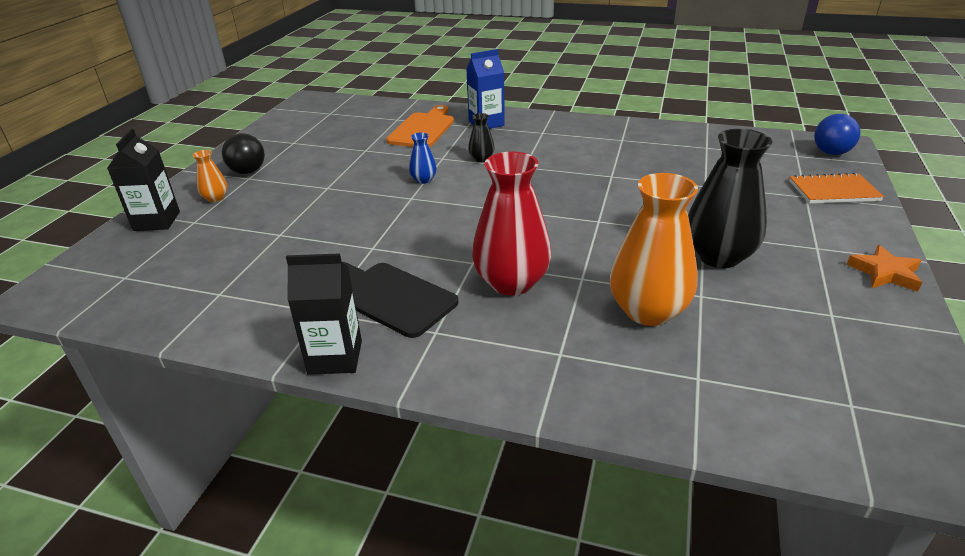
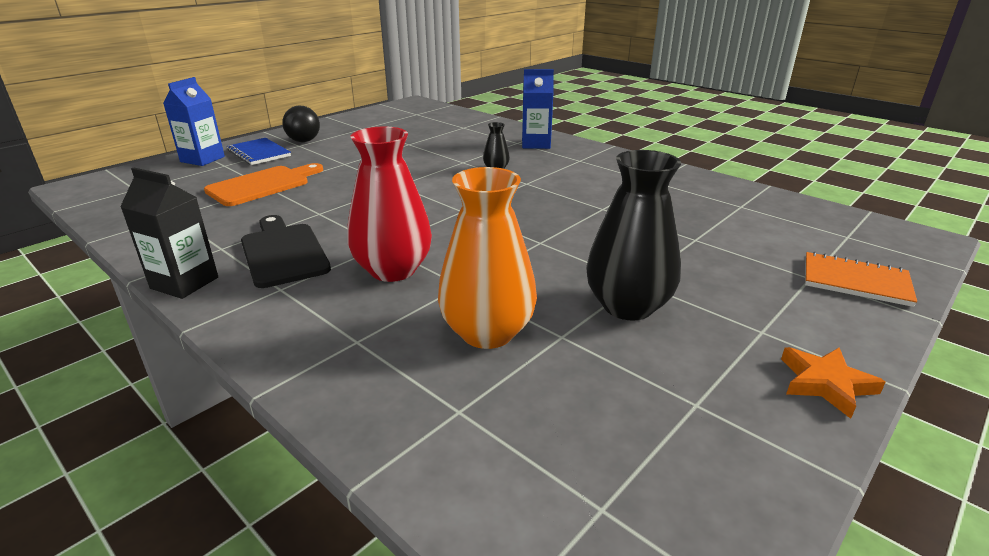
camera: 25 degrees right, 5 degrees down
(157, 221) = (202, 159): black carton -> blue carton
(215, 198) = (259, 153): orange vase -> blue notebook
(423, 129) = (475, 138): orange cutting board -> orange cutting board (263, 185)
(423, 180) = (425, 174): blue vase -> none
(831, 153) = (898, 243): blue ball -> none

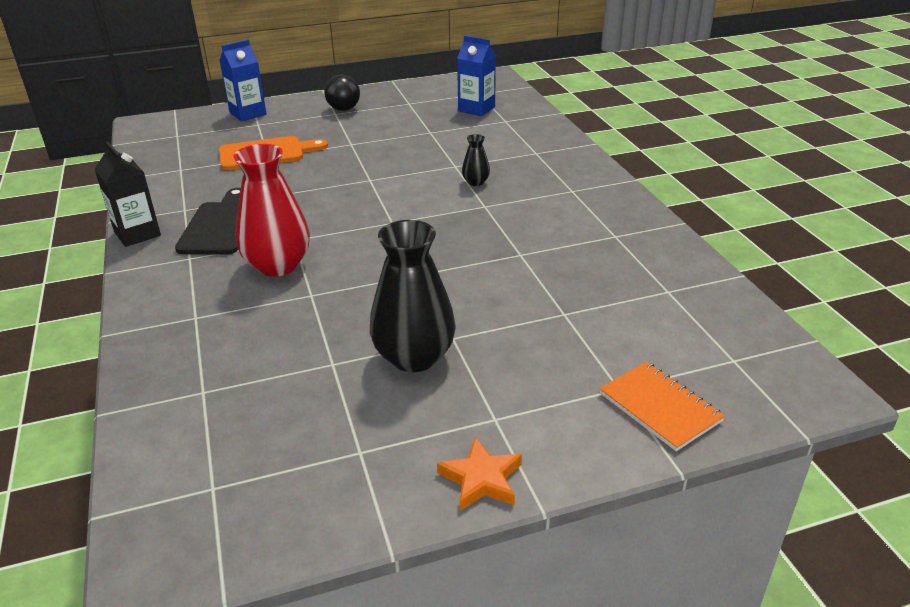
camera: 30 degrees right, 5 degrees up
(259, 153) = (295, 116): blue notebook -> none
(487, 332) = (284, 341): orange vase -> none
(536, 144) = (552, 159): blue carton -> blue carton (476, 109)

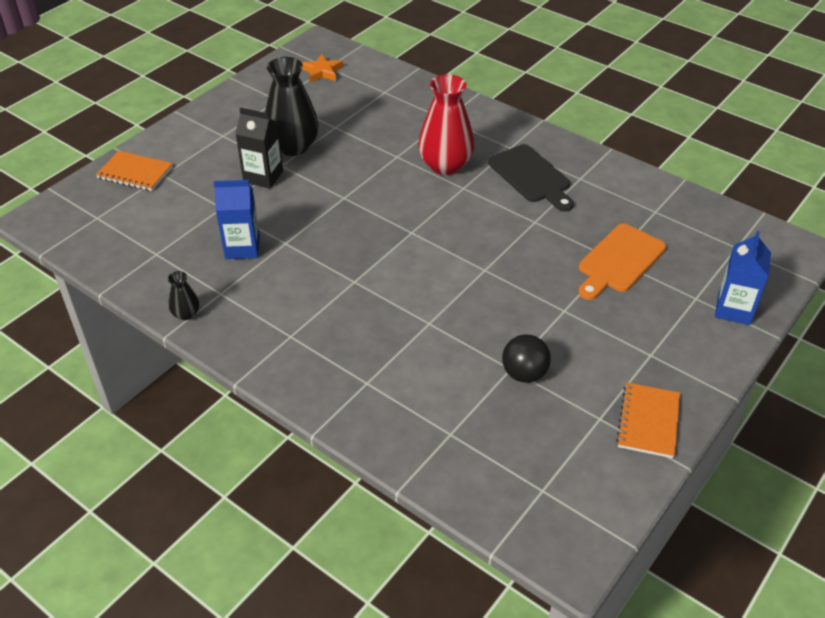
camera: 145 degrees right, 10 degrees up
(137, 234) = (574, 148): black carton -> black carton (263, 177)
(344, 109) = (653, 367): black ball -> black ball (524, 374)
(384, 95) = (648, 421): none -> orange notebook
(475, 182) = (388, 308): black vase -> black vase (186, 314)
(476, 109) = (507, 444): blue carton -> blue carton (242, 248)
(481, 479) = (211, 110): orange star -> orange star (322, 71)

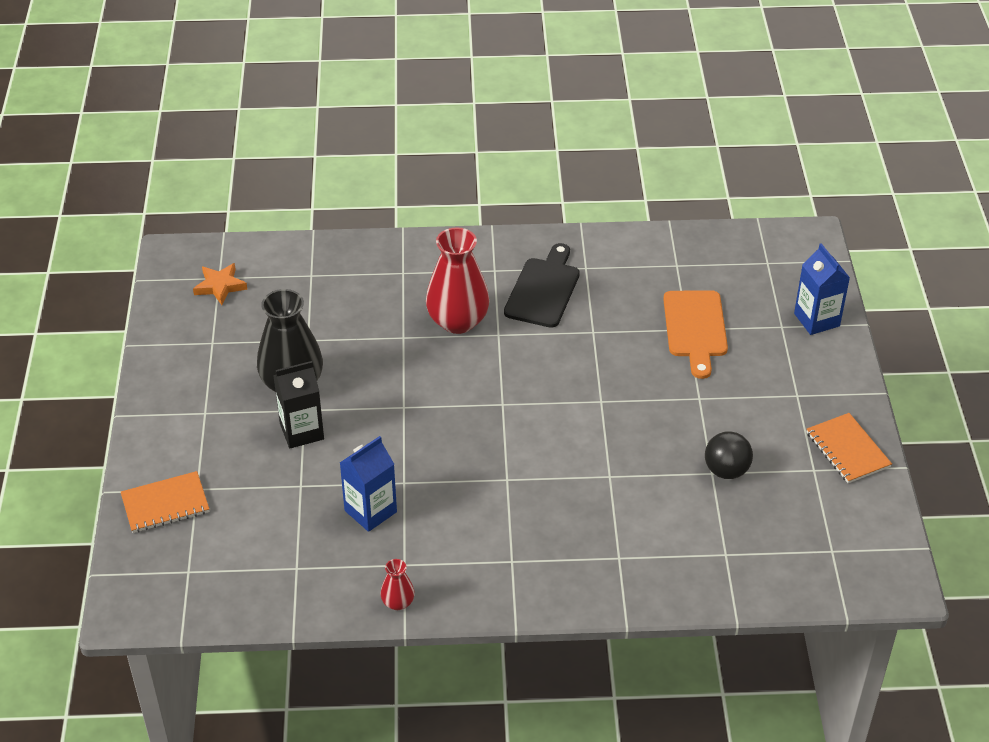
camera: 40 degrees left, 0 degrees up
(186, 314) = (398, 602): black vase -> red vase
(531, 176) = (544, 289): black cutting board -> black cutting board turned 90 degrees counterclockwise

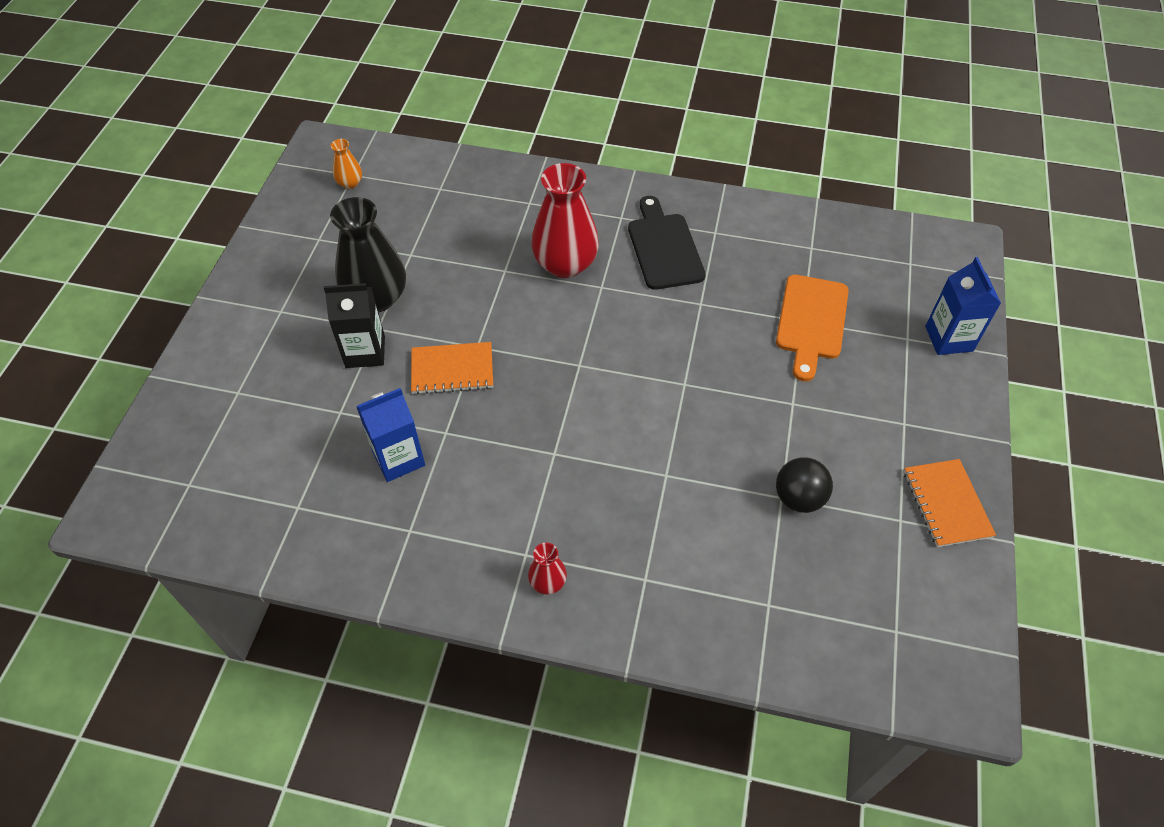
camera: 15 degrees right, 10 degrees up
(165, 504) = (200, 402): orange notebook -> orange notebook (452, 369)
(220, 286) = (350, 183): orange star -> orange vase
(398, 602) = (385, 576): red vase -> red vase (547, 582)
(544, 289) = (664, 247): black cutting board -> black cutting board turned 45 degrees counterclockwise

